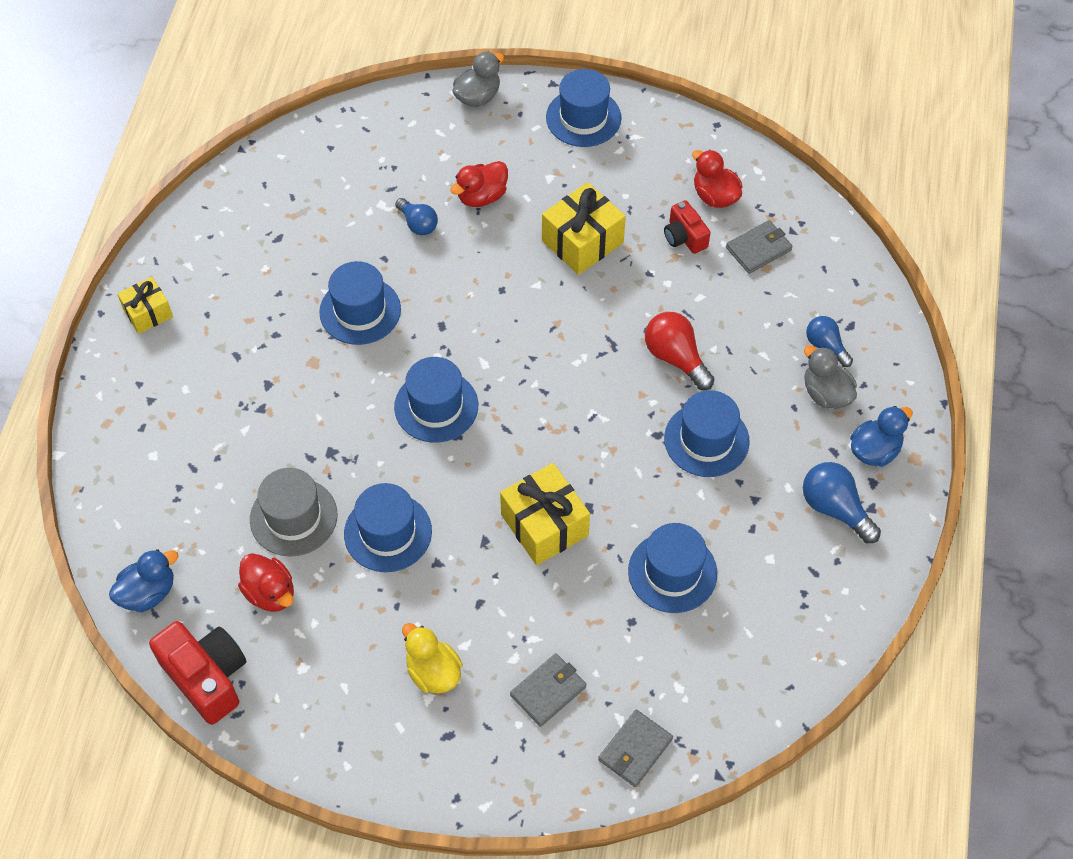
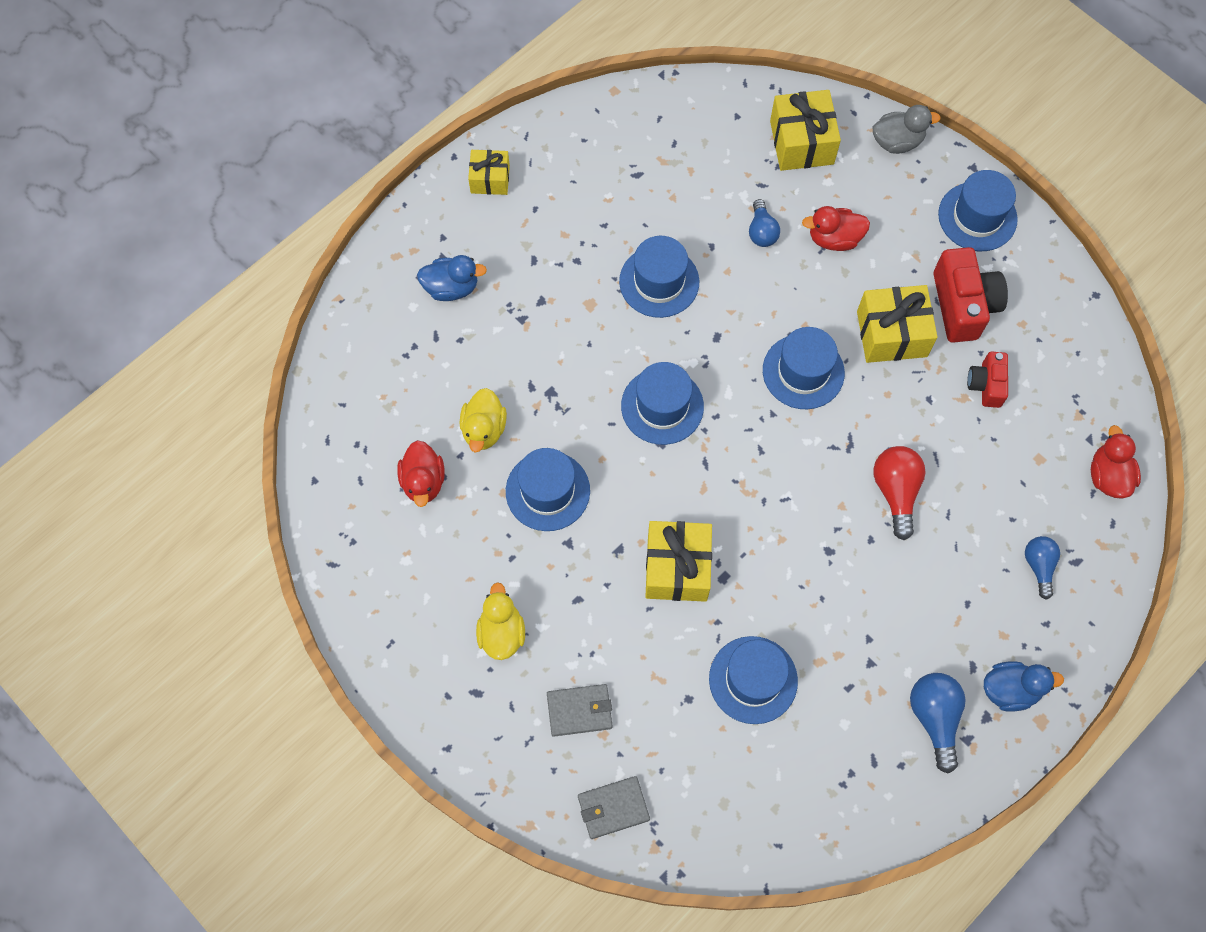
camera: 35 degrees right, 10 degrees up
(148, 593) = (334, 420): blue duck -> blue duck (451, 287)
(207, 677) = (330, 519): red camera -> red camera (963, 305)
(293, 517) = (484, 429): grey hat -> yellow duck
(400, 138) = (801, 142): none -> yellow gift
(706, 440) = (868, 583): blue hat -> blue hat (803, 371)
(715, 196) = (1042, 363): red duck -> red duck (1108, 476)
(758, 249) = (1045, 437): grey wallet -> none
(826, 394) = (1005, 610): grey duck -> none

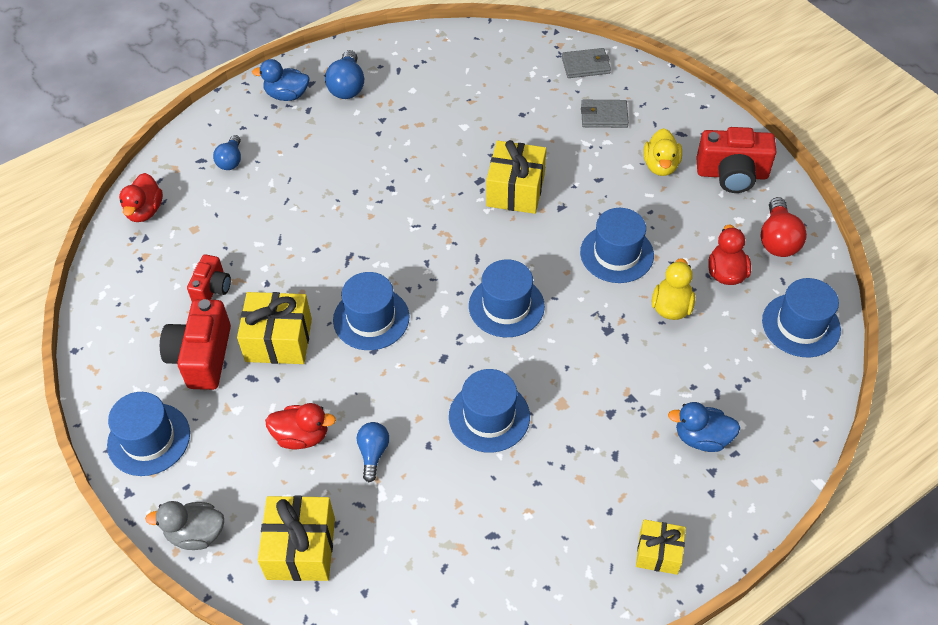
camera: 170 degrees left, 15 degrees down
(412, 631) = (732, 174): none -> red camera
(753, 680) = (472, 119): blue hat -> blue hat (801, 325)
(896, 492) = (322, 220): red light bulb -> red light bulb (777, 239)

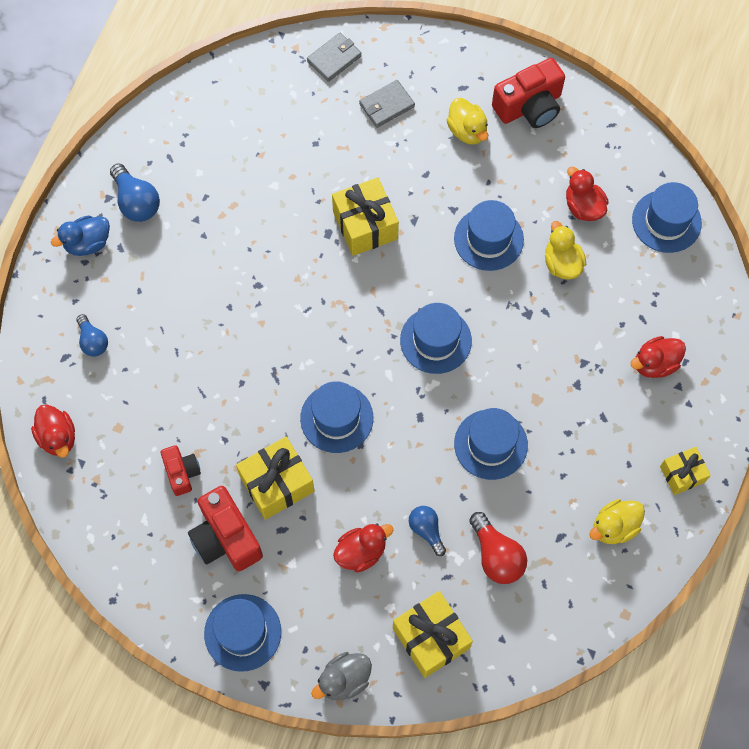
camera: 35 degrees left, 15 degrees up
(552, 559) = (614, 527): none -> yellow duck
(701, 438) = (654, 364): blue duck -> red duck
(777, 239) = (603, 151): red light bulb -> red light bulb (496, 555)

